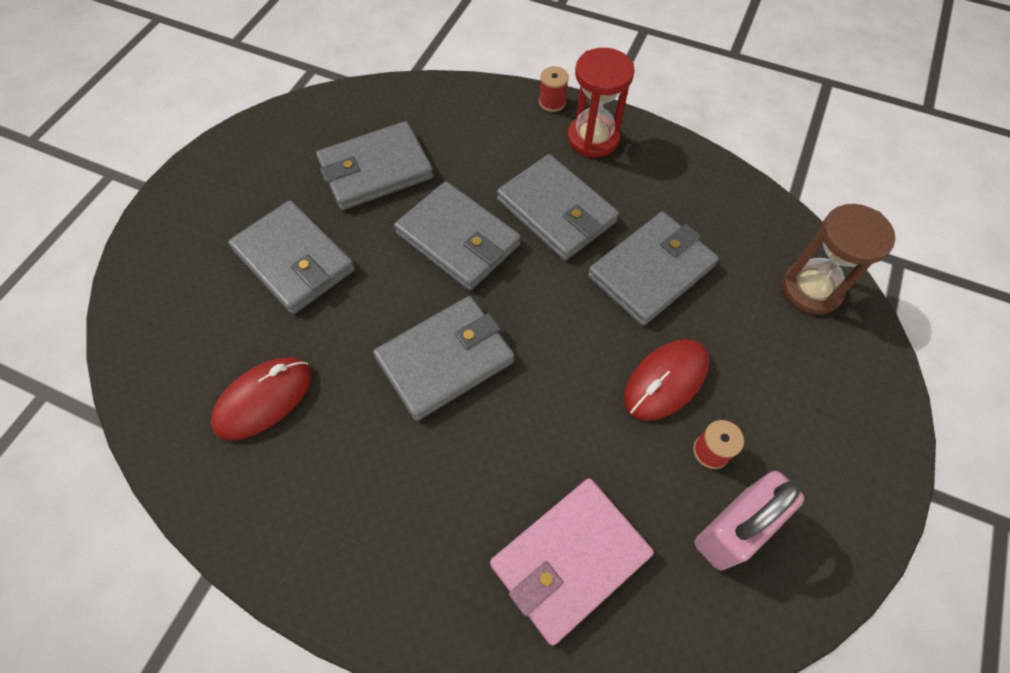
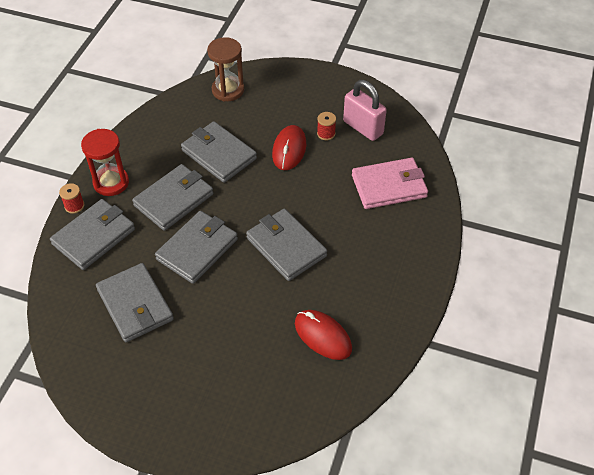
camera: 95 degrees left, 10 degrees down
(294, 260) = (217, 341): grey wallet -> grey wallet (94, 237)
(570, 559) = (389, 186): pink wallet -> pink wallet turned 60 degrees counterclockwise
(665, 381) = (289, 150): red mouse -> red mouse turned 60 degrees clockwise

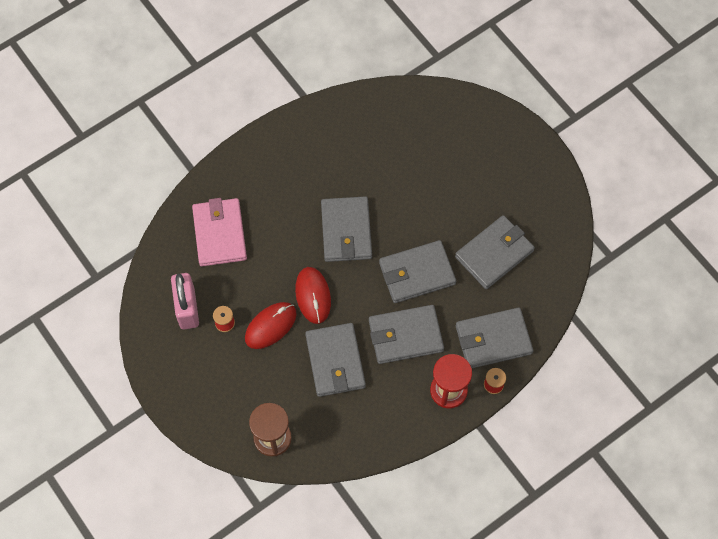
camera: 145 degrees left, 15 degrees up
(135, 305) = (494, 254): grey wallet -> grey wallet turned 45 degrees clockwise
(323, 336) = (374, 144): red mouse -> red mouse (313, 296)
(389, 186) = (219, 234): pink wallet -> pink wallet turned 60 degrees clockwise

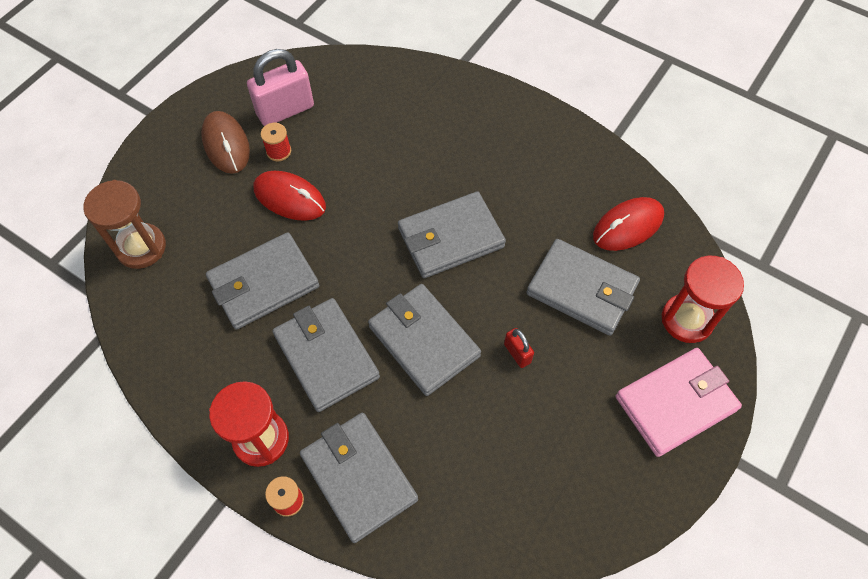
camera: 70 degrees right, 5 degrees down
(202, 359) = (226, 144): none -> brown mouse
(219, 234) = (391, 110): pink wallet -> pink wallet (675, 403)
(313, 296) = (346, 230): red mouse -> red mouse (628, 226)
(445, 221) = (517, 353): none -> red padlock
(459, 116) = (687, 319): none -> red hourglass
(494, 254) = (495, 435): grey wallet -> grey wallet (581, 289)

